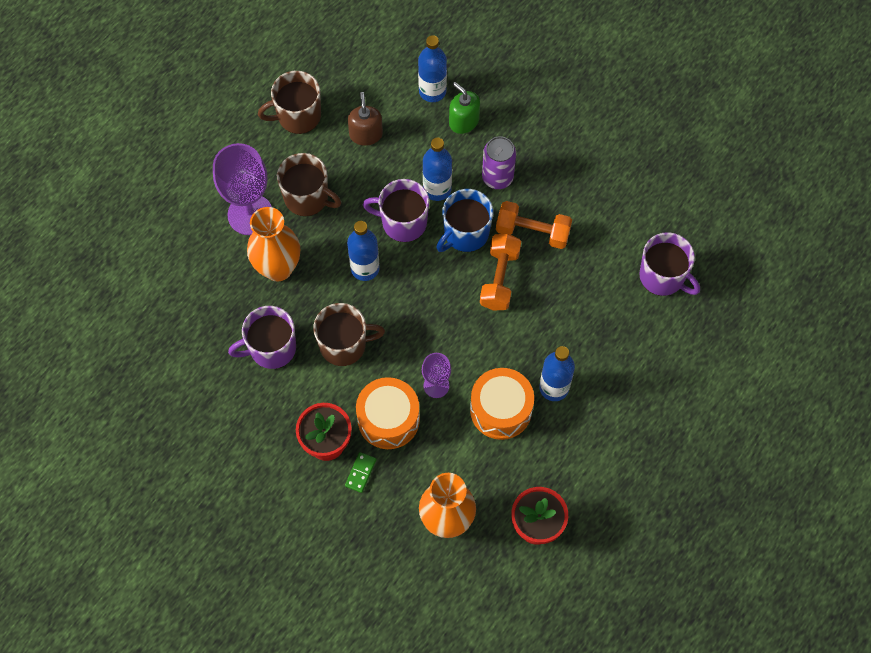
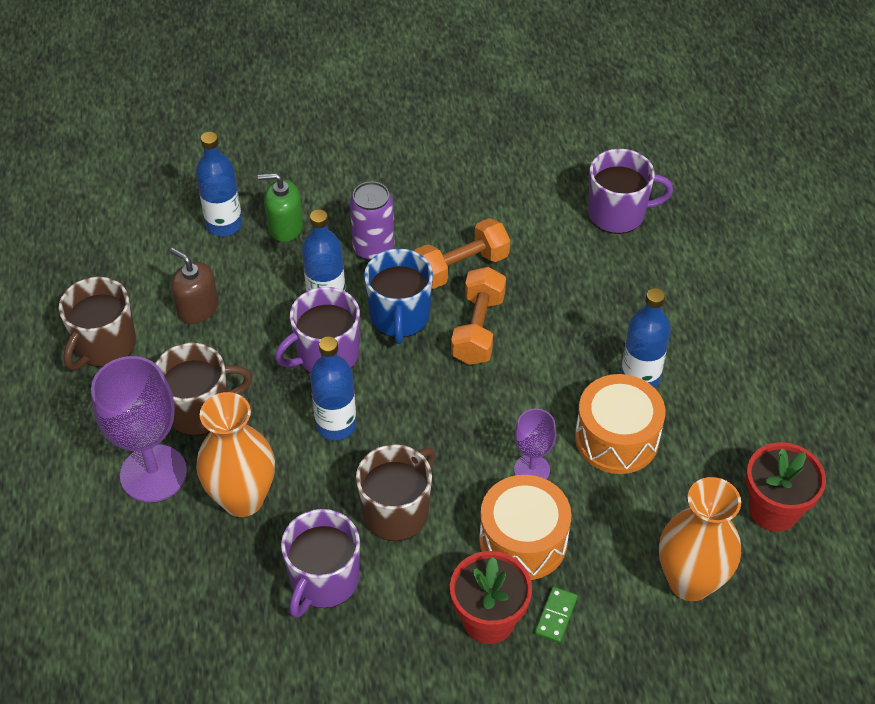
camera: 45 degrees left, 15 degrees down
(360, 473) = (556, 616): green domino -> green domino turned 45 degrees clockwise
(499, 278) = (478, 329): orange dumbbell -> orange dumbbell turned 45 degrees clockwise

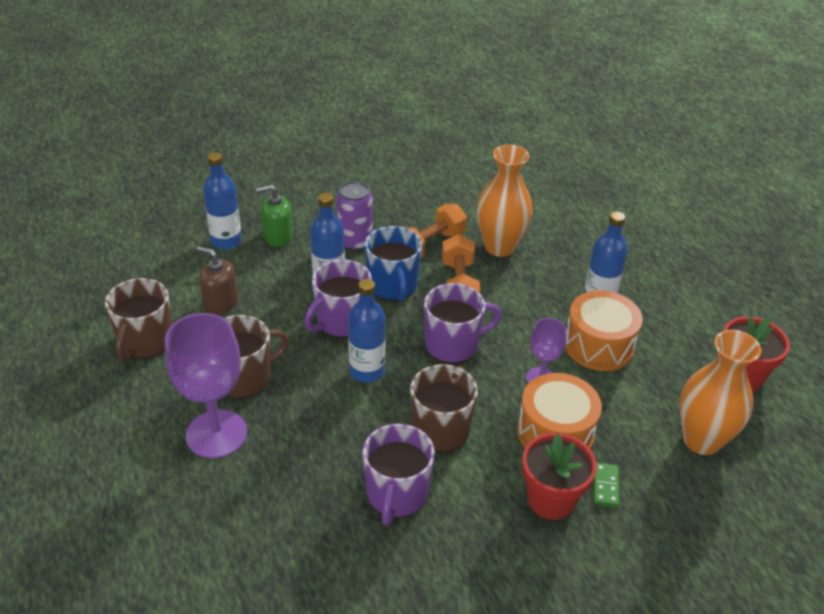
camera: 15 degrees left, 10 degrees down
(243, 499) = (303, 441): orange vase -> orange vase (500, 247)
(618, 213) = (535, 196): purple mug -> purple mug (453, 344)

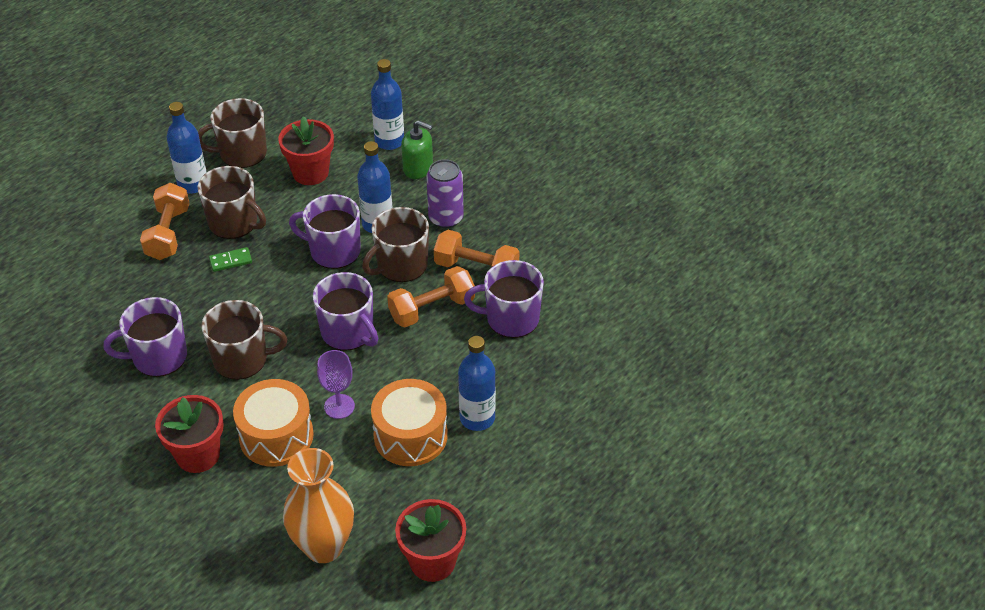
camera: 65 degrees right, 5 degrees up
(216, 434) = (168, 233): purple goblet -> orange dumbbell
(221, 303) = (310, 173): brown soap dispenser -> red flower pot
(278, 236) = (418, 168): green soap dispenser -> green soap dispenser turned 150 degrees clockwise
(367, 371) = (282, 290): blue bottle -> blue bottle (193, 184)
(393, 286) = (401, 265): blue mug -> brown mug
(500, 247) = (511, 319): orange vase -> purple mug
(605, 486) = (231, 488): green domino -> green domino (231, 261)

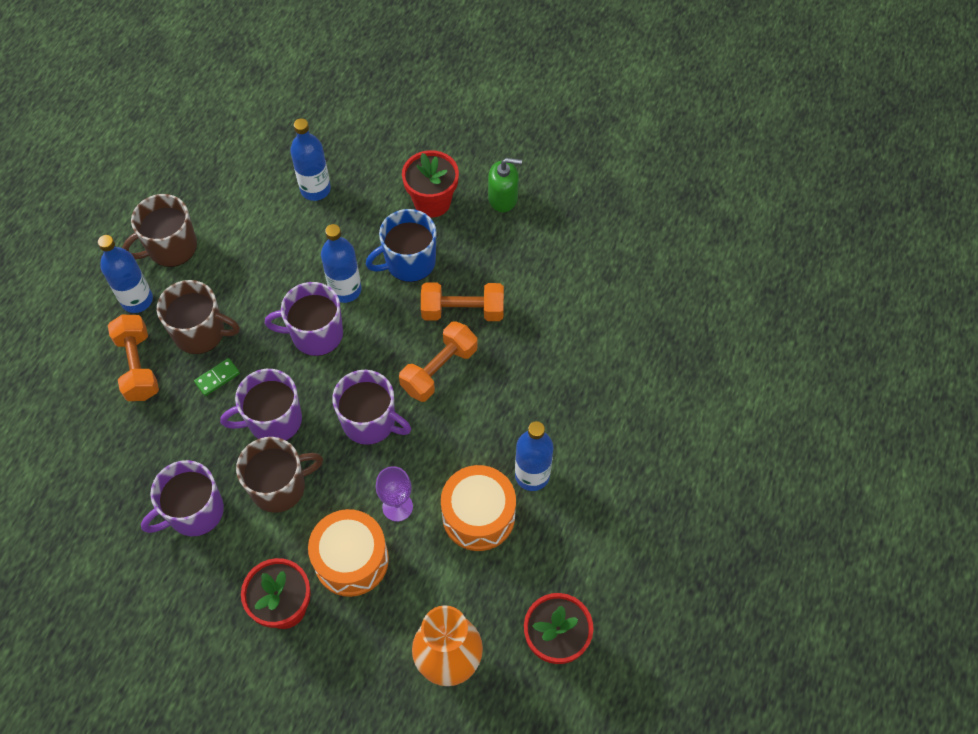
camera: 20 degrees left, 15 degrees up
(310, 173) = (252, 250): red flower pot -> red flower pot (432, 202)
(401, 265) = (389, 330): brown mug -> none
(418, 168) = (357, 212): green soap dispenser -> green soap dispenser (503, 198)
(446, 218) = (409, 262): purple can -> blue mug
(511, 319) = (518, 356): purple mug -> purple mug (273, 420)

